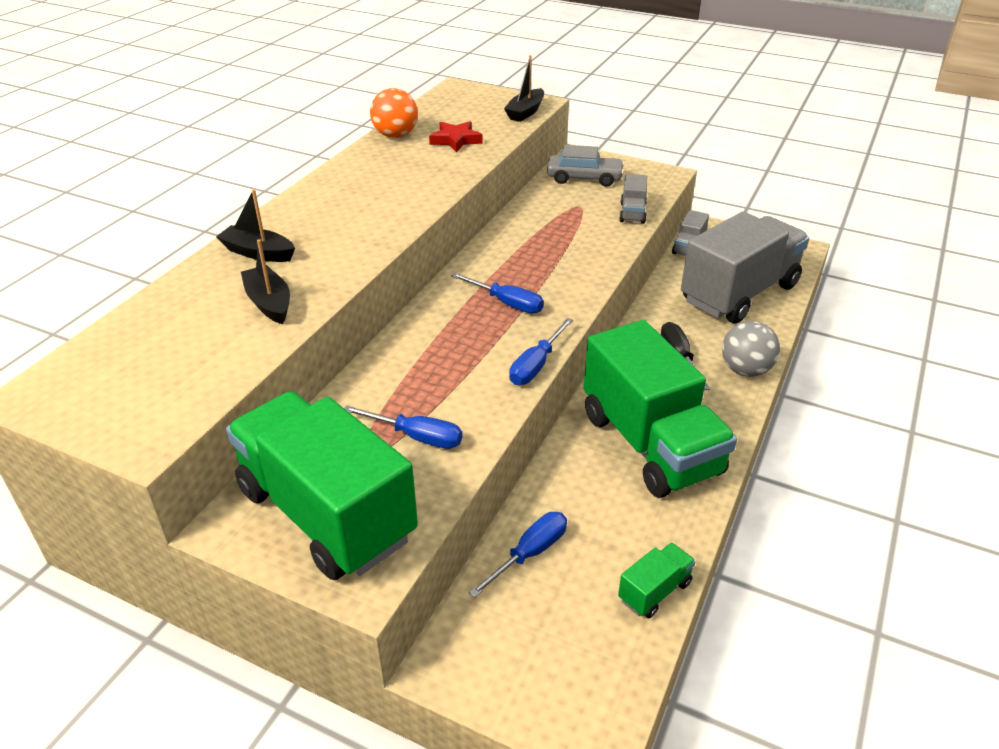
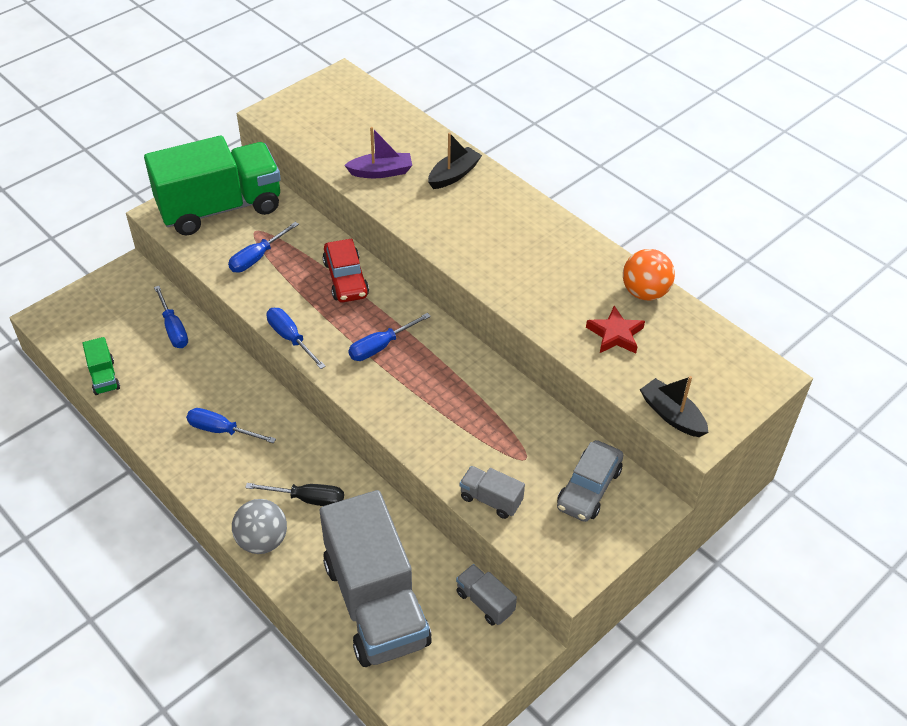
camera: 110 degrees right, 10 degrees up
(269, 303) = (381, 172): black boat -> purple boat
(419, 352) = (346, 279): none -> red car
(650, 444) = (221, 430): green truck -> blue screwdriver

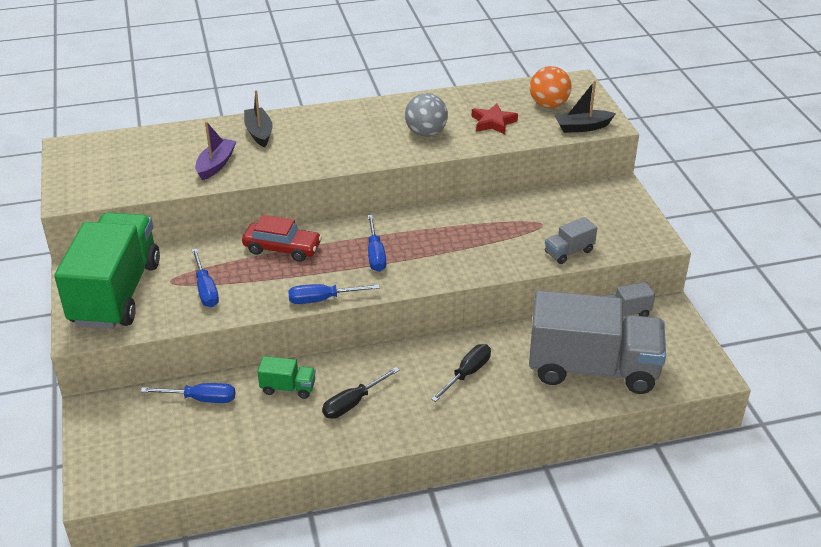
camera: 60 degrees left, 10 degrees down
(104, 377) = (219, 465): green truck -> green truck (288, 388)
(221, 430) = (353, 403): blue screwdriver -> black screwdriver
(262, 540) = (491, 414): grey ball -> grey ball (426, 133)
(589, 488) = (588, 206): grey car -> none
(645, 292) = (464, 98): orange ball -> orange ball (548, 105)

